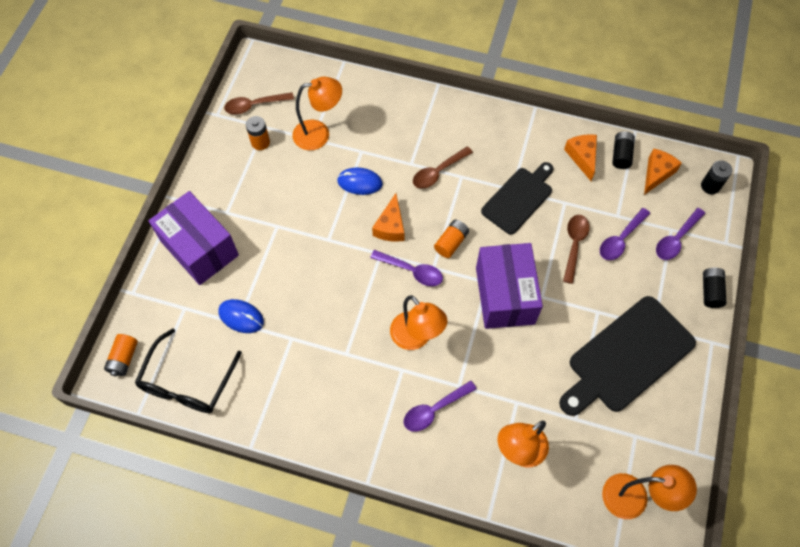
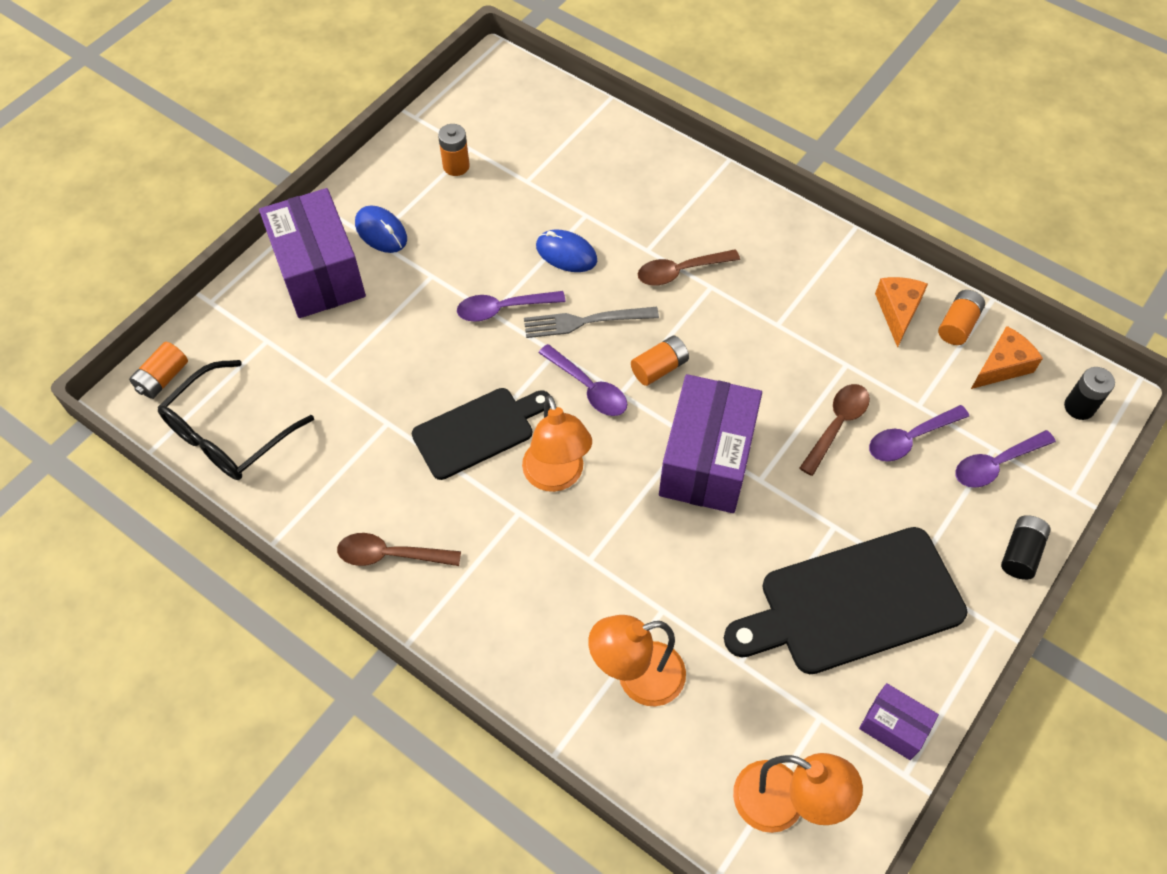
camera: 20 degrees right, 5 degrees down
(241, 317) = (334, 375): blue mouse -> blue mouse (381, 232)
(254, 105) = (468, 119): brown spoon -> brown spoon (390, 555)
(319, 134) = (538, 177): orange lamp -> none
(390, 226) = (584, 322): orange cheese -> grey fork
(434, 410) = (541, 580): purple spoon -> purple spoon (503, 309)
(519, 198) = (781, 339): black cutting board -> black cutting board (478, 431)
(621, 155) = (957, 325): black battery -> orange battery
(679, 426) = (893, 727): none -> purple box

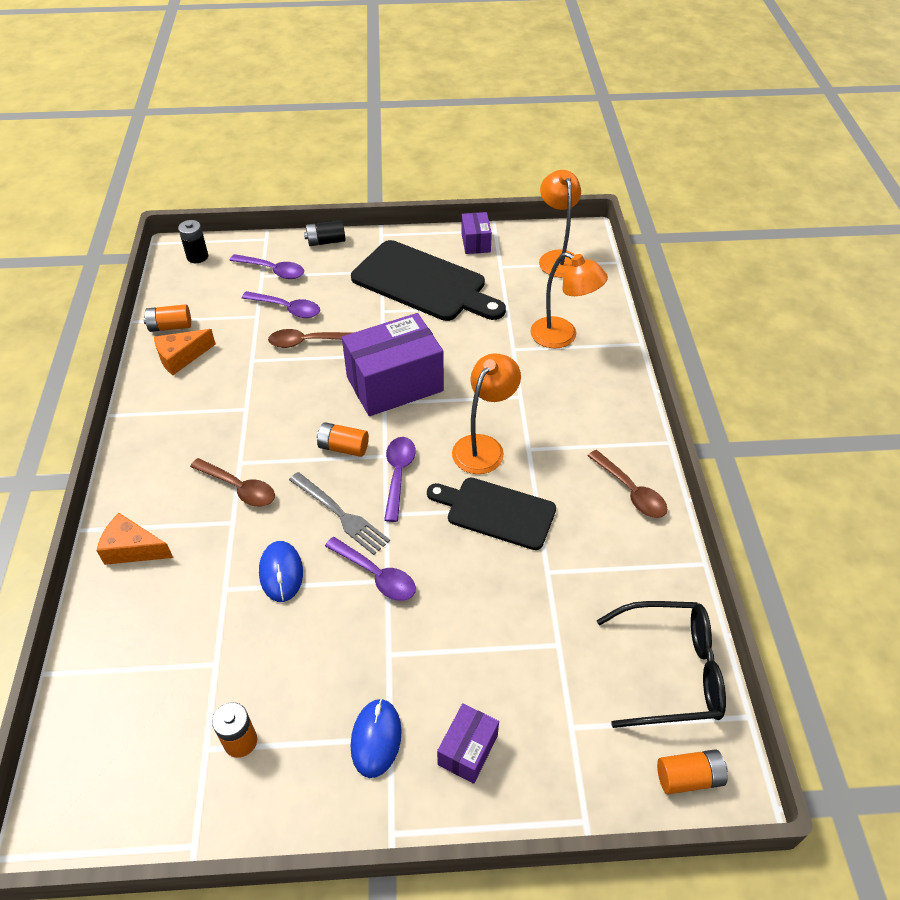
camera: 130 degrees left, 10 degrees down
(319, 273) = (467, 750): purple box -> purple box, size x0.49
(1002, 366) = (191, 296): orange cheese -> orange cheese (133, 549)

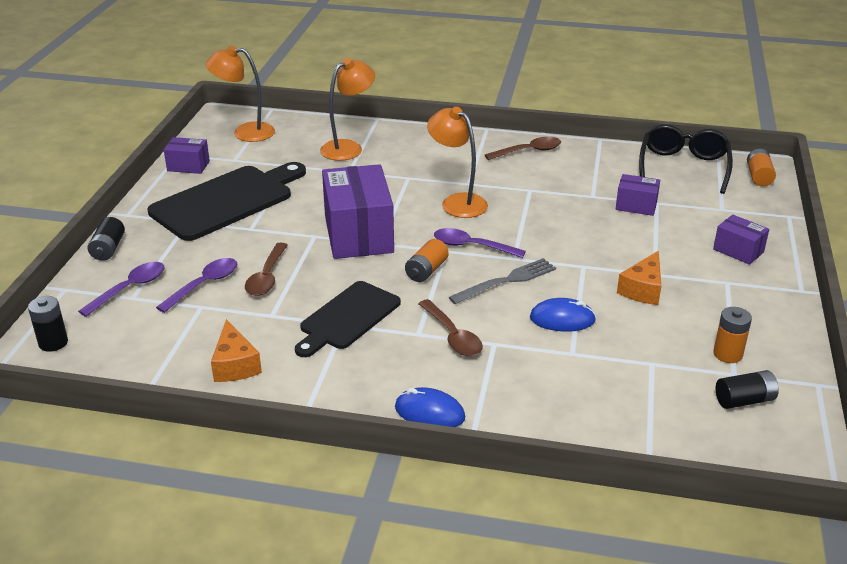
camera: 75 degrees left, 15 degrees down
(133, 549) = (508, 410): orange cheese -> orange cheese (643, 289)
(159, 760) = (744, 400): none -> black battery
(170, 326) = (173, 371): orange battery -> none
(239, 488) = (452, 336): brown spoon -> brown spoon turned 105 degrees clockwise
(376, 575) = (577, 270): purple spoon -> none
(376, 739) = (728, 288): blue mouse -> blue mouse (429, 412)
(496, 512) = (529, 207): black cutting board -> black cutting board (347, 318)
(540, 621) = (636, 206): none -> purple box

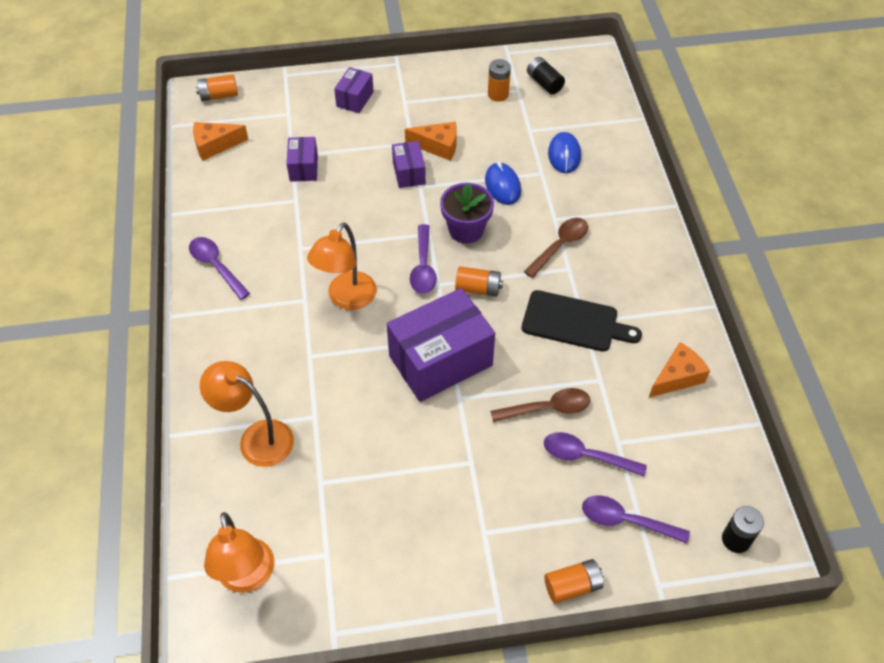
camera: 110 degrees left, 20 degrees up
(108, 249) = (572, 586): black battery -> orange battery
(188, 166) = (361, 601): purple box -> purple box (409, 173)
(227, 201) = (426, 513): black cutting board -> none
(429, 412) = (654, 235): blue mouse -> blue mouse (564, 155)
(507, 280) = (466, 230): grey fork -> purple flower pot
(528, 151) = (216, 266): brown spoon -> purple spoon
(683, 167) = (215, 145): black glasses -> orange cheese

